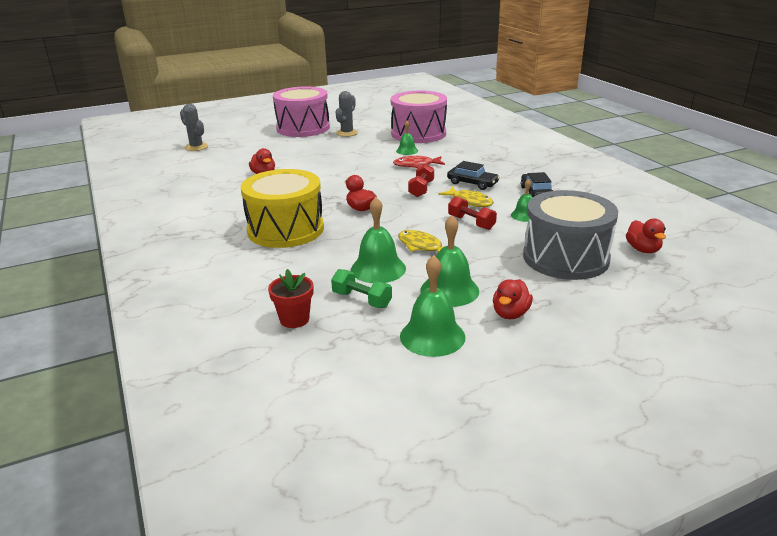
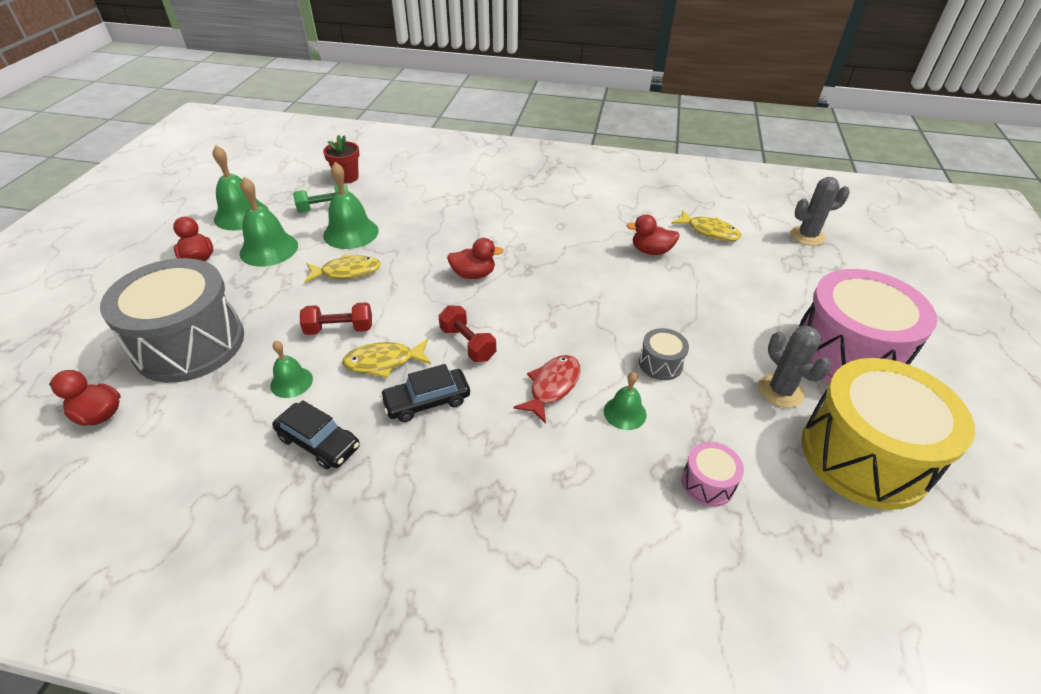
camera: 125 degrees right, 15 degrees up
(219, 167) = (709, 231): none -> yellow fish
(285, 229) = (486, 217): yellow drum -> yellow drum (864, 456)
(364, 152) = (660, 364): none -> grey drum
(418, 134) = (707, 483): pink drum -> pink drum, size x0.42

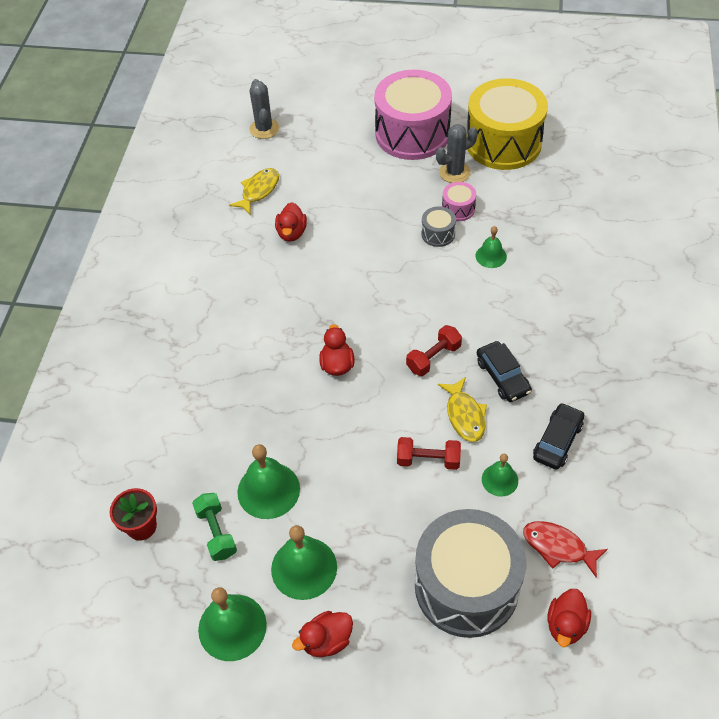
camera: 90 degrees left, 10 degrees up
(339, 329) = (428, 460): red dumbbell -> red dumbbell turned 75 degrees counterclockwise
(347, 272) = (340, 476): yellow fish -> none
(552, 386) = (473, 298): red fish -> red fish (558, 547)
(707, 483) = (541, 217): pink drum -> pink drum (458, 209)

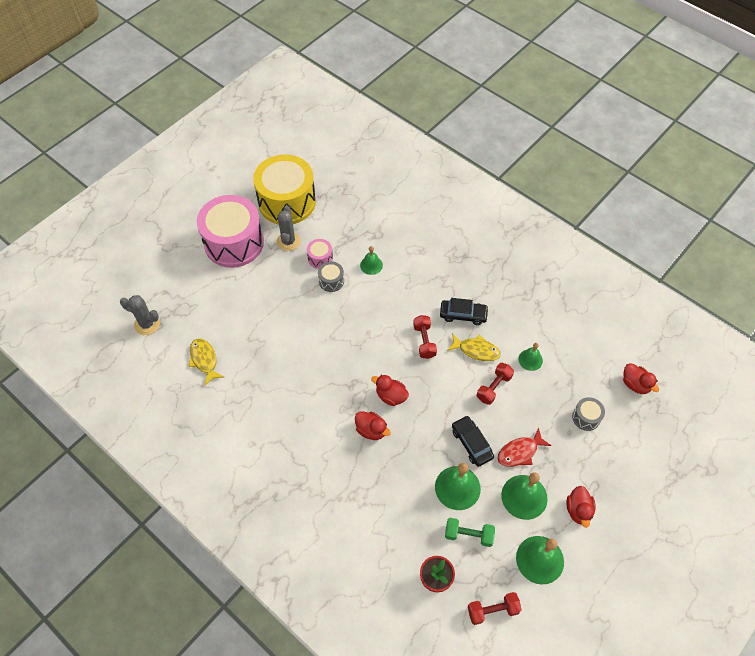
camera: 60 degrees left, 5 degrees up
(138, 606) = (492, 610): none -> red dumbbell
(291, 233) = (260, 361): red duck -> red duck (371, 430)
(466, 586) = (586, 417): grey drum -> grey drum, size x0.42
(557, 441) = (524, 316): black car -> black car (471, 443)
(558, 547) = (589, 358): red fish -> red fish (520, 452)

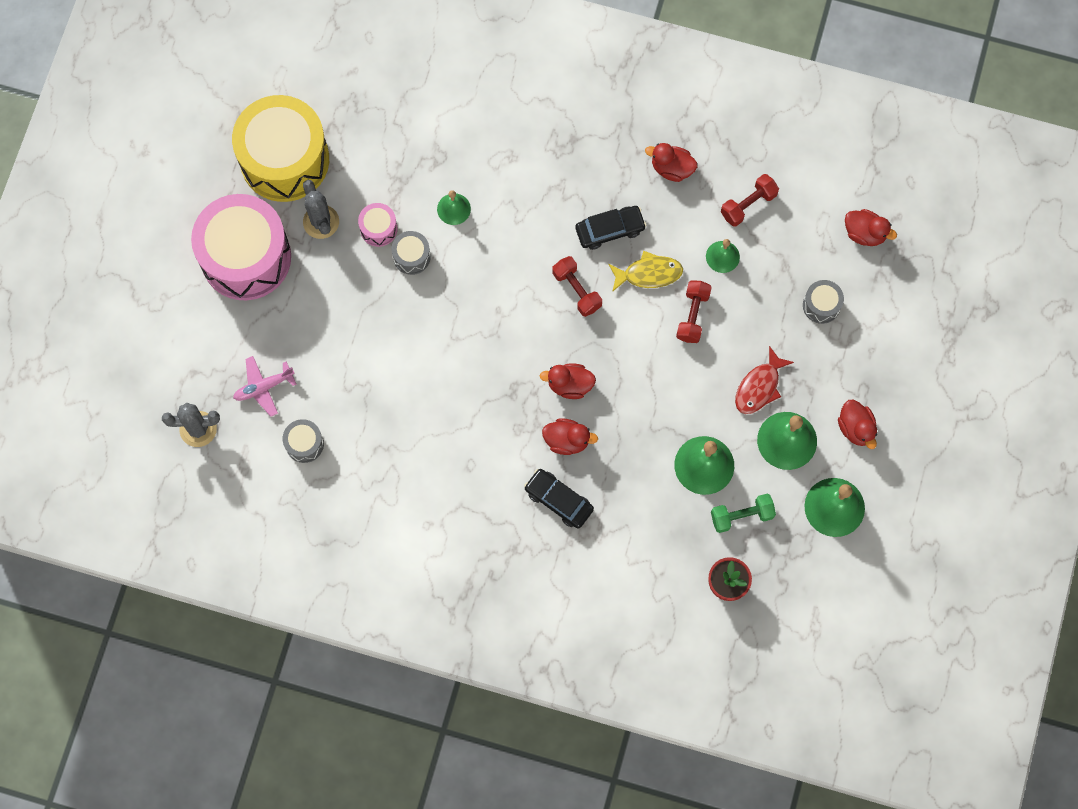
camera: 25 degrees left, 15 degrees up
(200, 317) = (263, 387): none -> pink plane
(204, 360) = (304, 444): yellow fish -> grey drum
(471, 443) = (697, 402): black car -> black car (558, 500)
(492, 610) = (805, 588): red dumbbell -> red dumbbell (748, 204)
(520, 295) = (671, 168): none -> red duck

